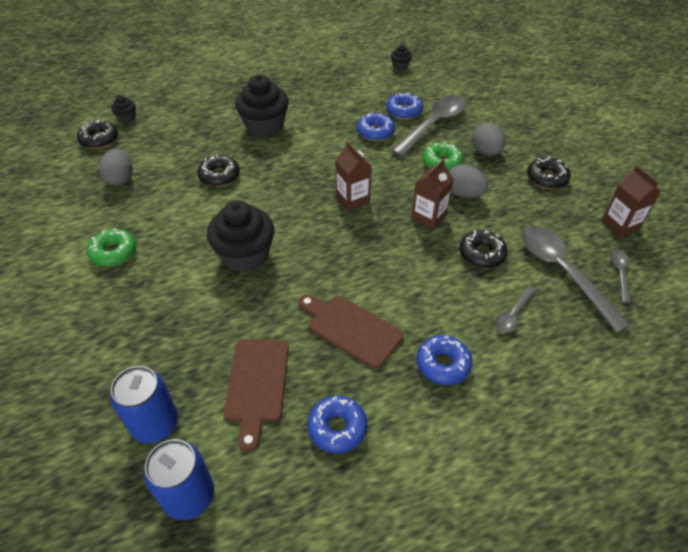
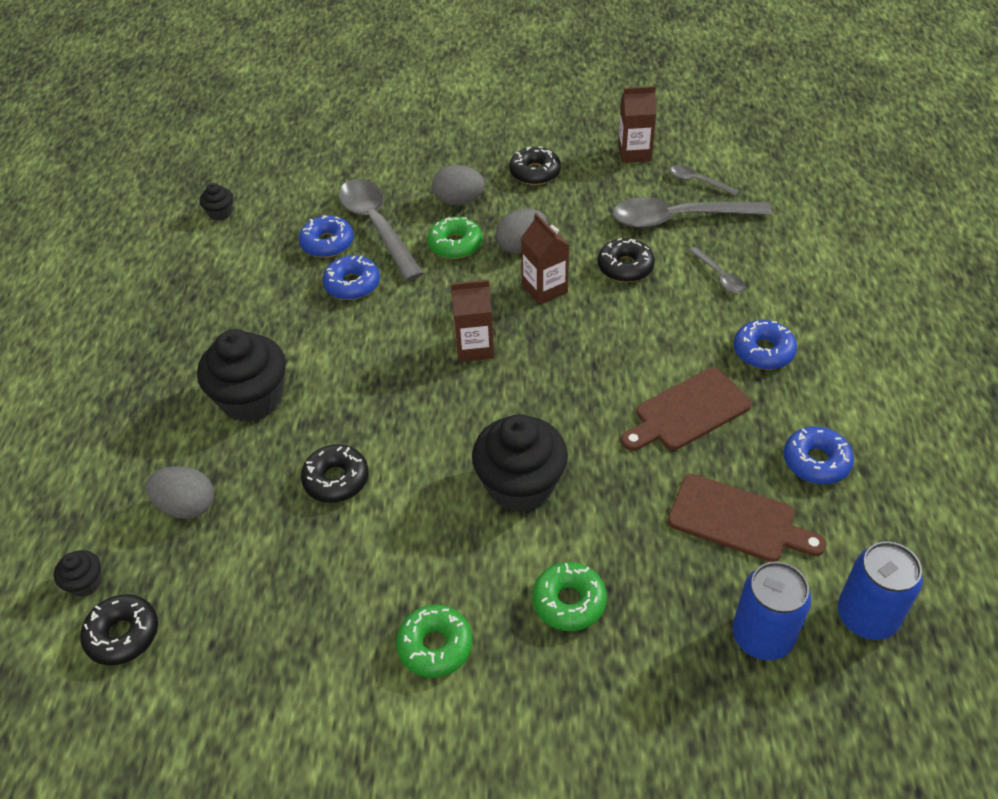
camera: 65 degrees left, 0 degrees up
(120, 179) = (259, 615): grey egg -> grey egg (187, 506)
(159, 305) = (569, 602): none -> green donut

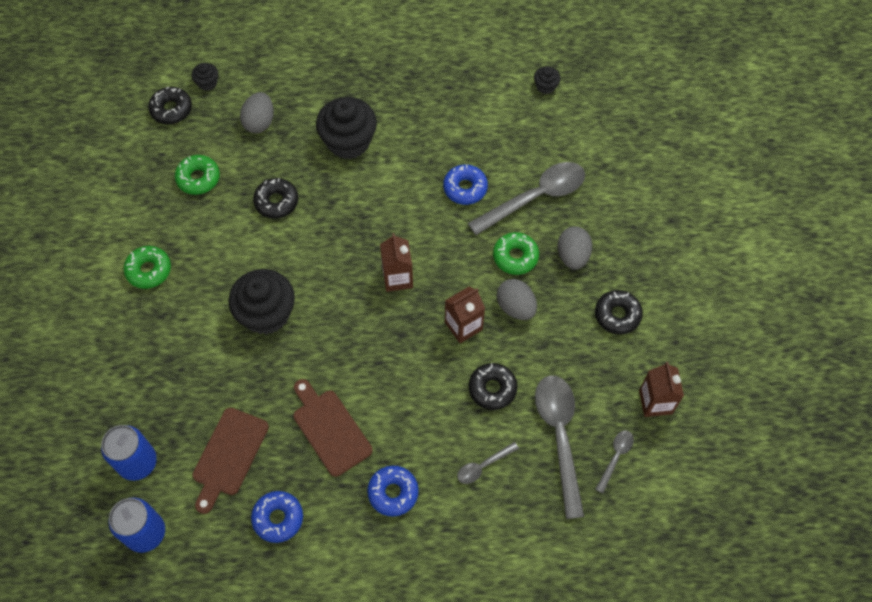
camera: 85 degrees right, 15 degrees up
(327, 243) = (512, 165): blue donut -> none
(569, 602) = (172, 345): green donut -> green donut (198, 178)

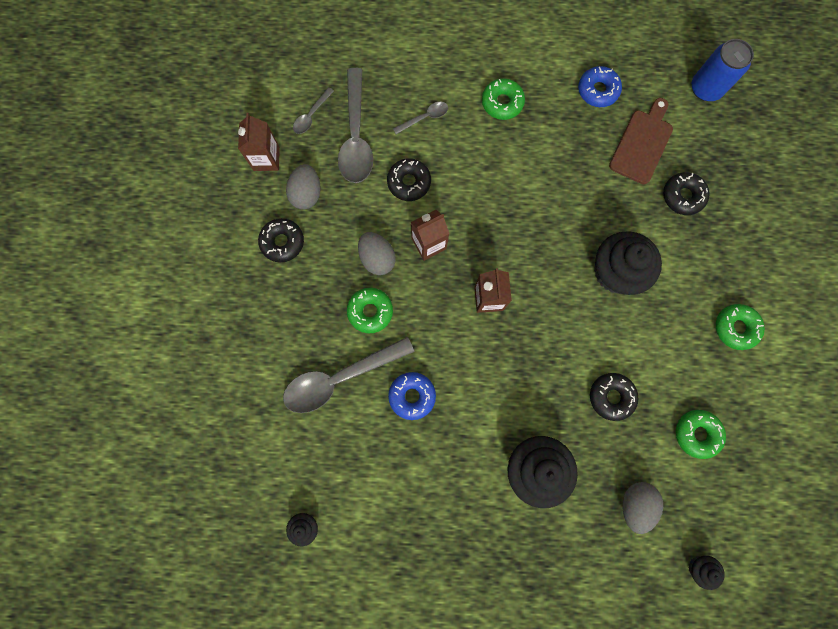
camera: 175 degrees left, 15 degrees up
(137, 462) = (720, 144): blue can -> none
(171, 109) = (737, 531): black donut -> black donut (682, 196)
(330, 429) = (555, 159): brown cutting board -> none
(393, 492) = (502, 103): blue donut -> green donut
(572, 256) = (313, 307): grey egg -> grey egg (307, 194)

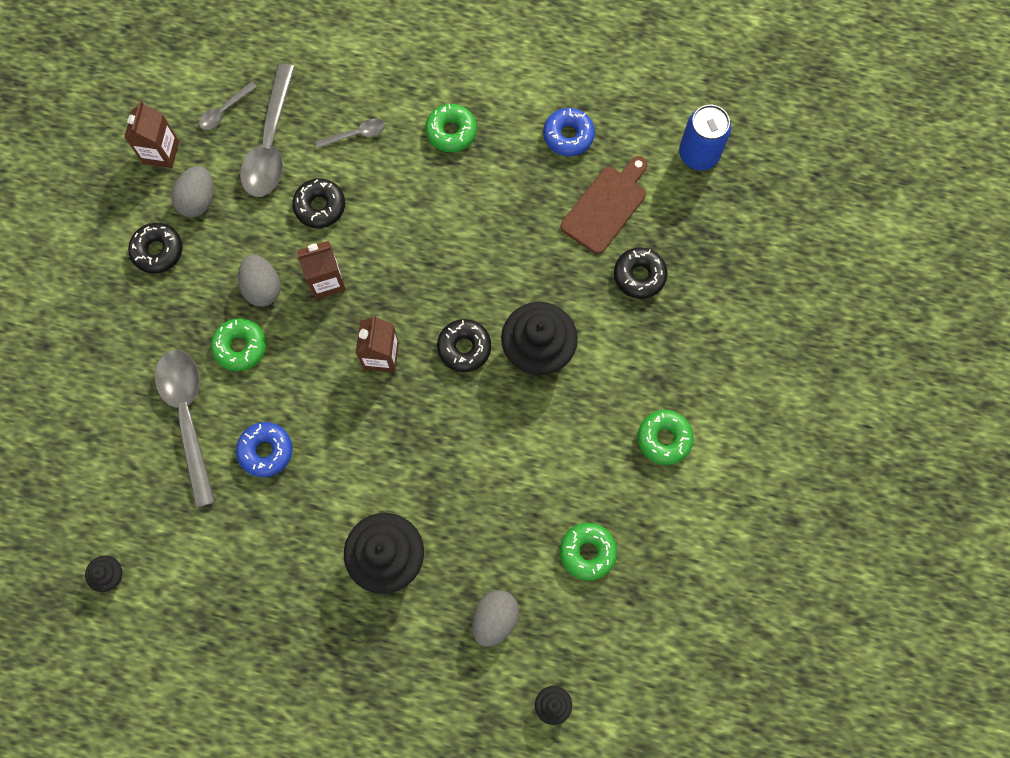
camera: 10 degrees right, 5 degrees down
(340, 378) = (187, 416): grey spoon -> grey spoon turned 90 degrees clockwise
(611, 397) = (497, 492): black donut -> black donut (464, 348)

